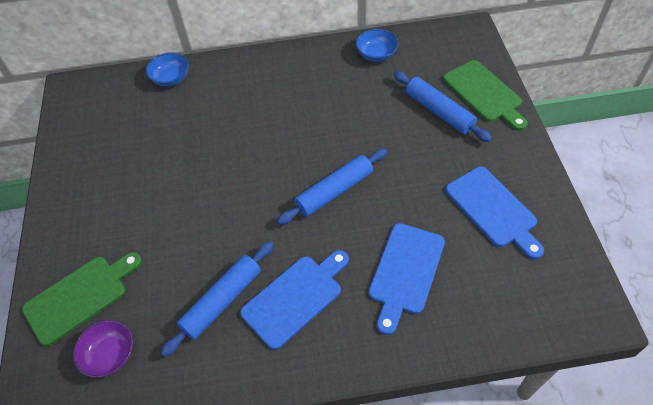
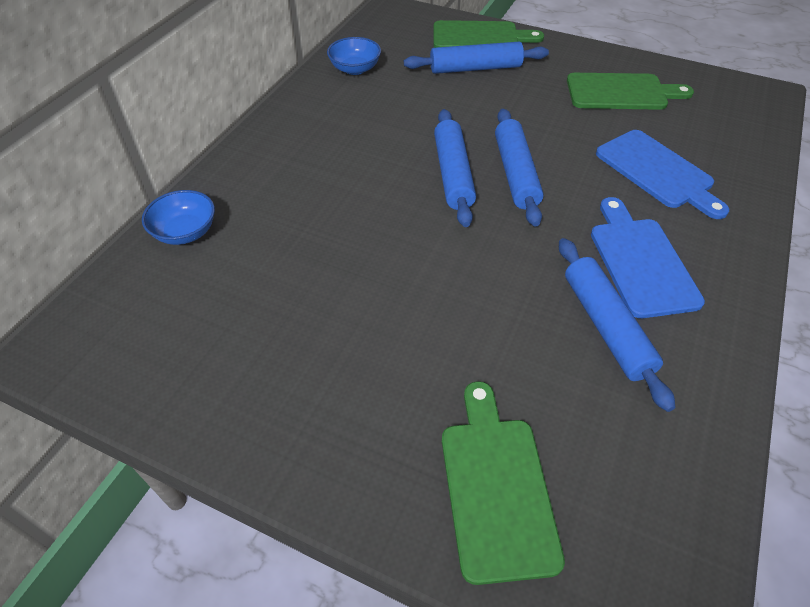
camera: 60 degrees left, 5 degrees down
(110, 355) = (624, 483): purple bowl -> none
(307, 160) = (452, 174): none -> blue rolling pin
(493, 210) = (621, 92): blue cutting board -> green cutting board

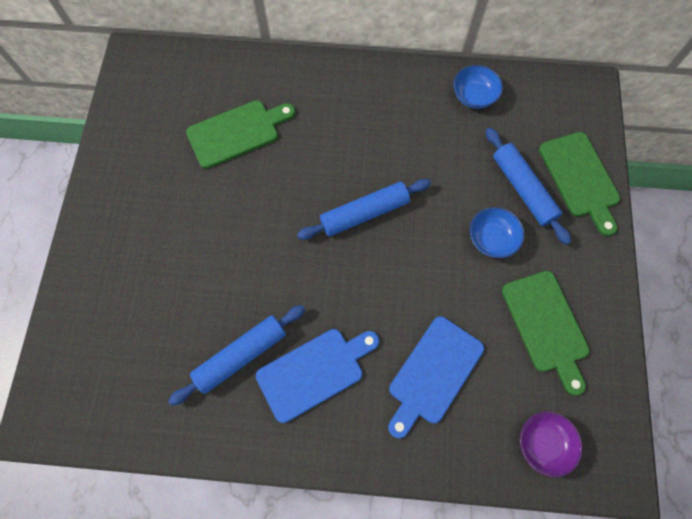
camera: 70 degrees right, 20 degrees up
(185, 232) = (242, 72): blue bowl -> blue bowl (491, 239)
(496, 487) = (103, 312): green cutting board -> green cutting board (237, 132)
(515, 174) = (383, 259): blue rolling pin -> none
(737, 124) = (543, 443): none -> purple bowl

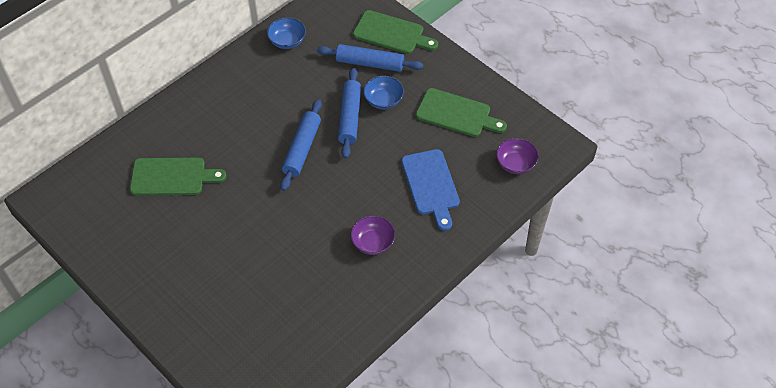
camera: 50 degrees left, 15 degrees down
(237, 132) = (172, 177): green cutting board -> green cutting board turned 75 degrees clockwise
(241, 355) = (325, 274): blue rolling pin -> blue rolling pin (349, 117)
(314, 372) = (373, 242): blue cutting board -> purple bowl

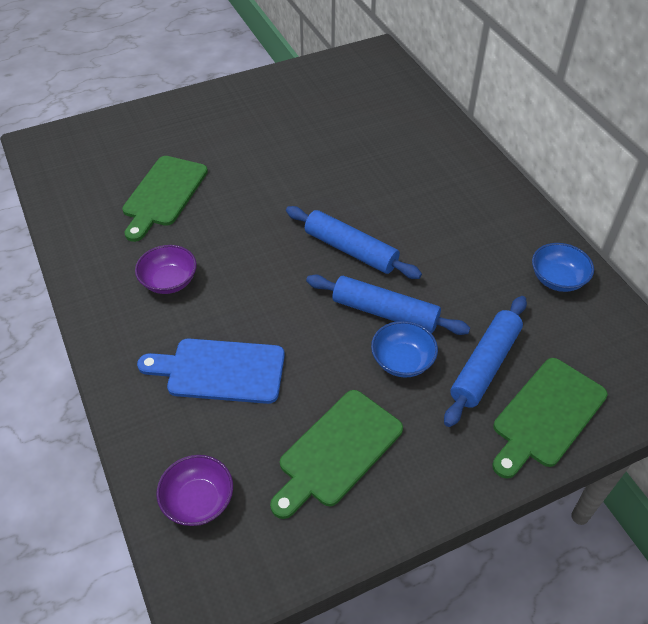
camera: 110 degrees right, 5 degrees down
(172, 177) = (360, 136): green cutting board -> green cutting board (163, 194)

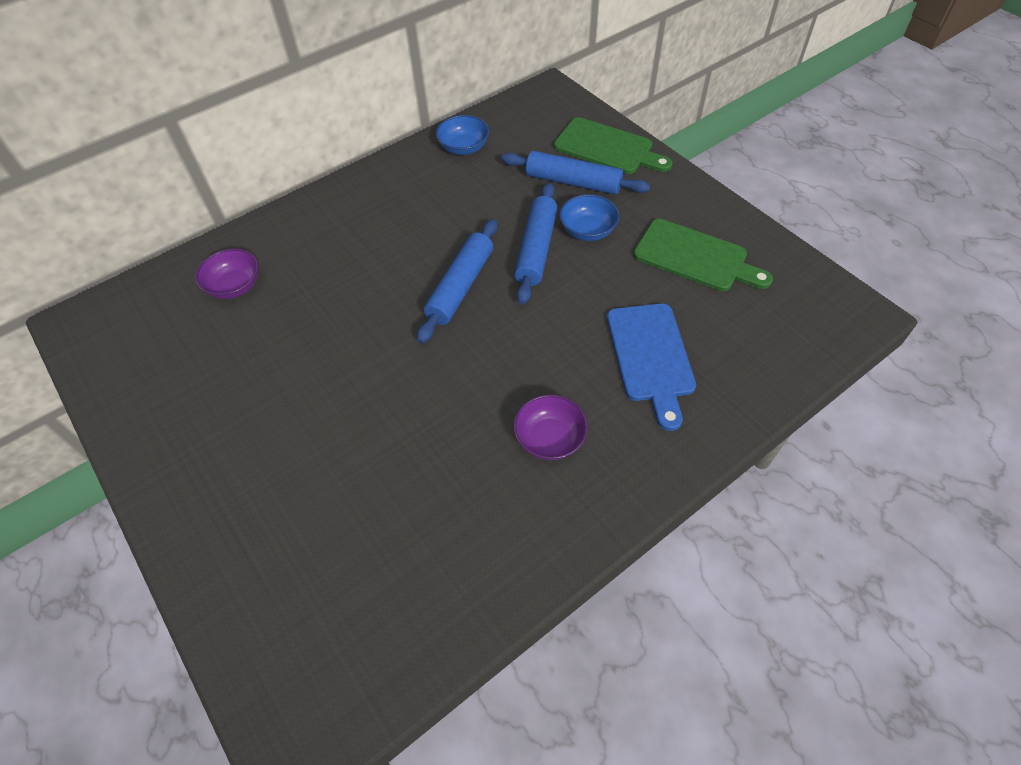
camera: 100 degrees left, 5 degrees up
(163, 194) = (400, 495): green cutting board -> none
(198, 501) = (787, 336): purple bowl -> purple bowl (235, 286)

